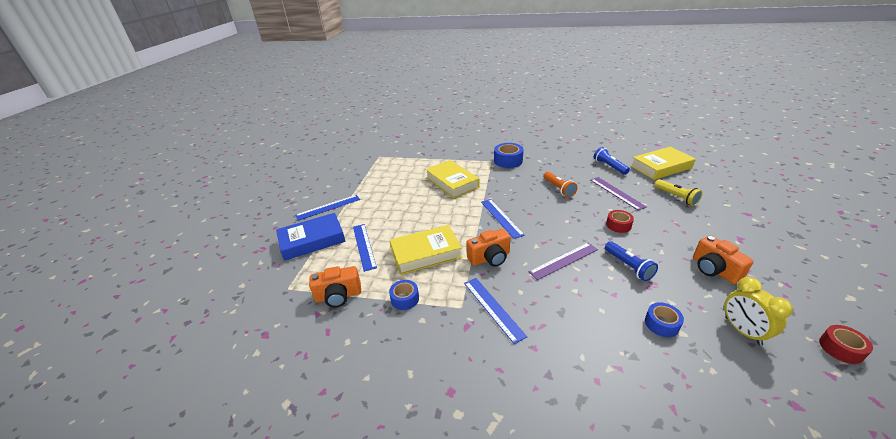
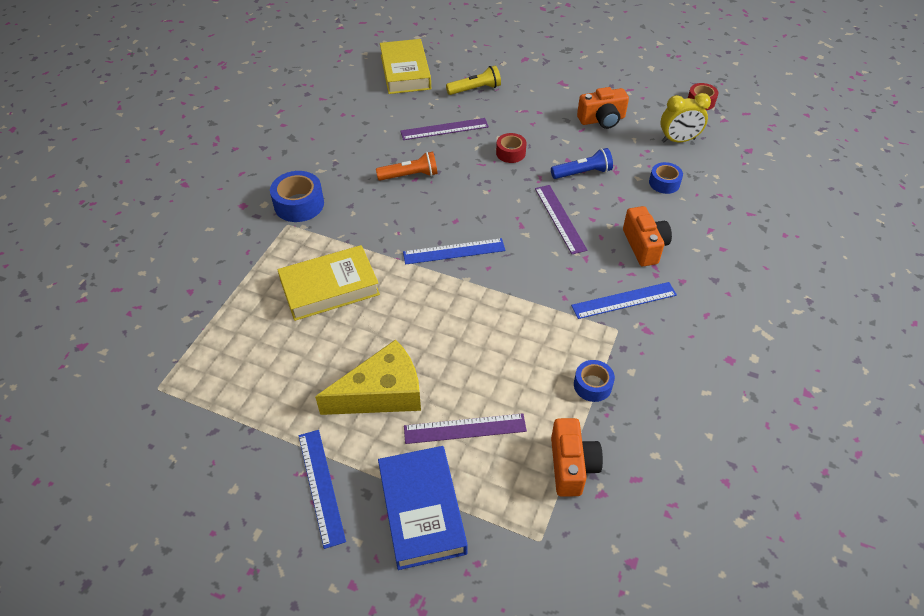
camera: 80 degrees left, 15 degrees up
(364, 246) = (465, 429): blue ruler -> purple ruler
(385, 213) = (382, 393): none -> yellow cheese
(426, 253) = (507, 350): yellow book -> none
(490, 258) = (536, 283): orange camera -> orange camera (644, 246)
(609, 166) = (379, 111): blue flashlight -> none

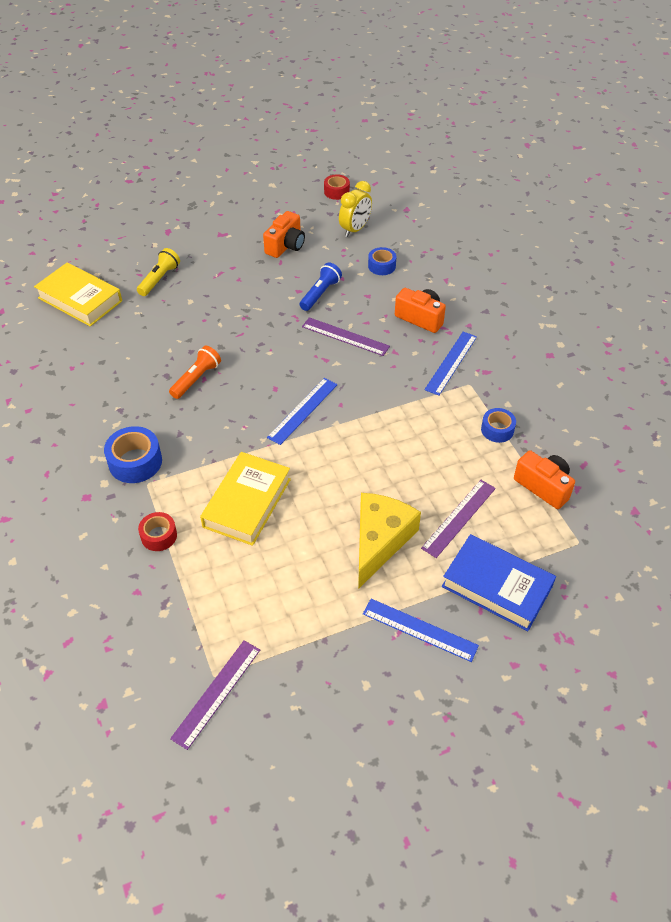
camera: 45 degrees left, 0 degrees up
(444, 129) = (176, 326): purple ruler -> purple ruler (216, 693)
(510, 153) = (251, 312): red tape -> red tape (159, 536)

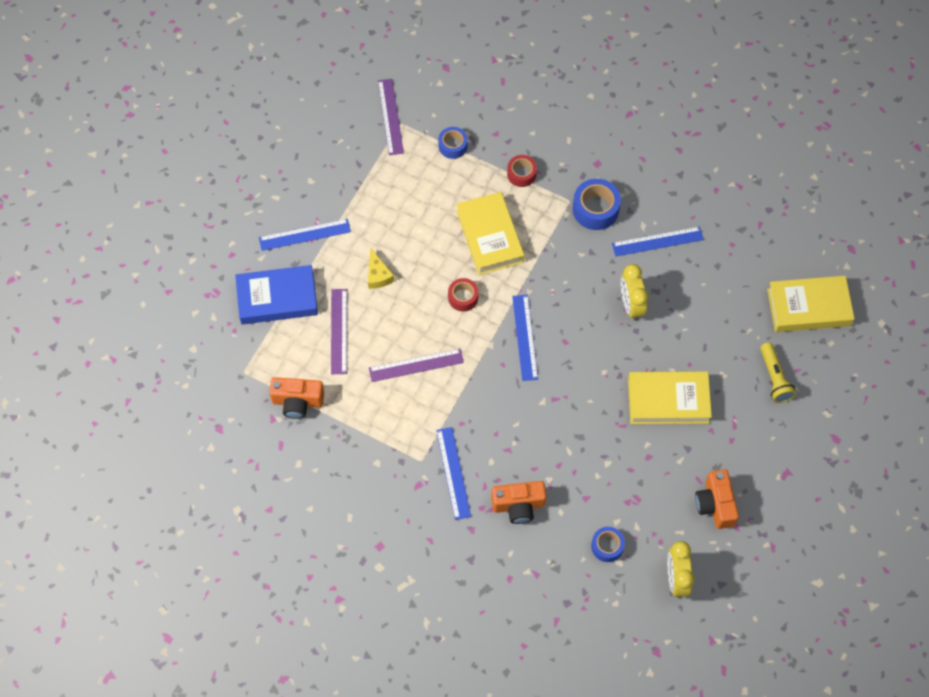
camera: 140 degrees right, 15 degrees up
(120, 406) = (657, 241): none -> blue ruler
(196, 379) = (631, 305): orange flashlight -> yellow clock
(246, 310) = (668, 400): none -> yellow book
(320, 293) = (627, 468): blue flashlight -> none
(336, 192) = (747, 623): red tape -> red tape (463, 297)
(345, 336) = (561, 435): purple ruler -> purple ruler (416, 365)
(380, 540) = (378, 275): yellow cheese -> yellow cheese, size x0.51
(497, 430) = (367, 430): blue tape -> blue tape (453, 146)

